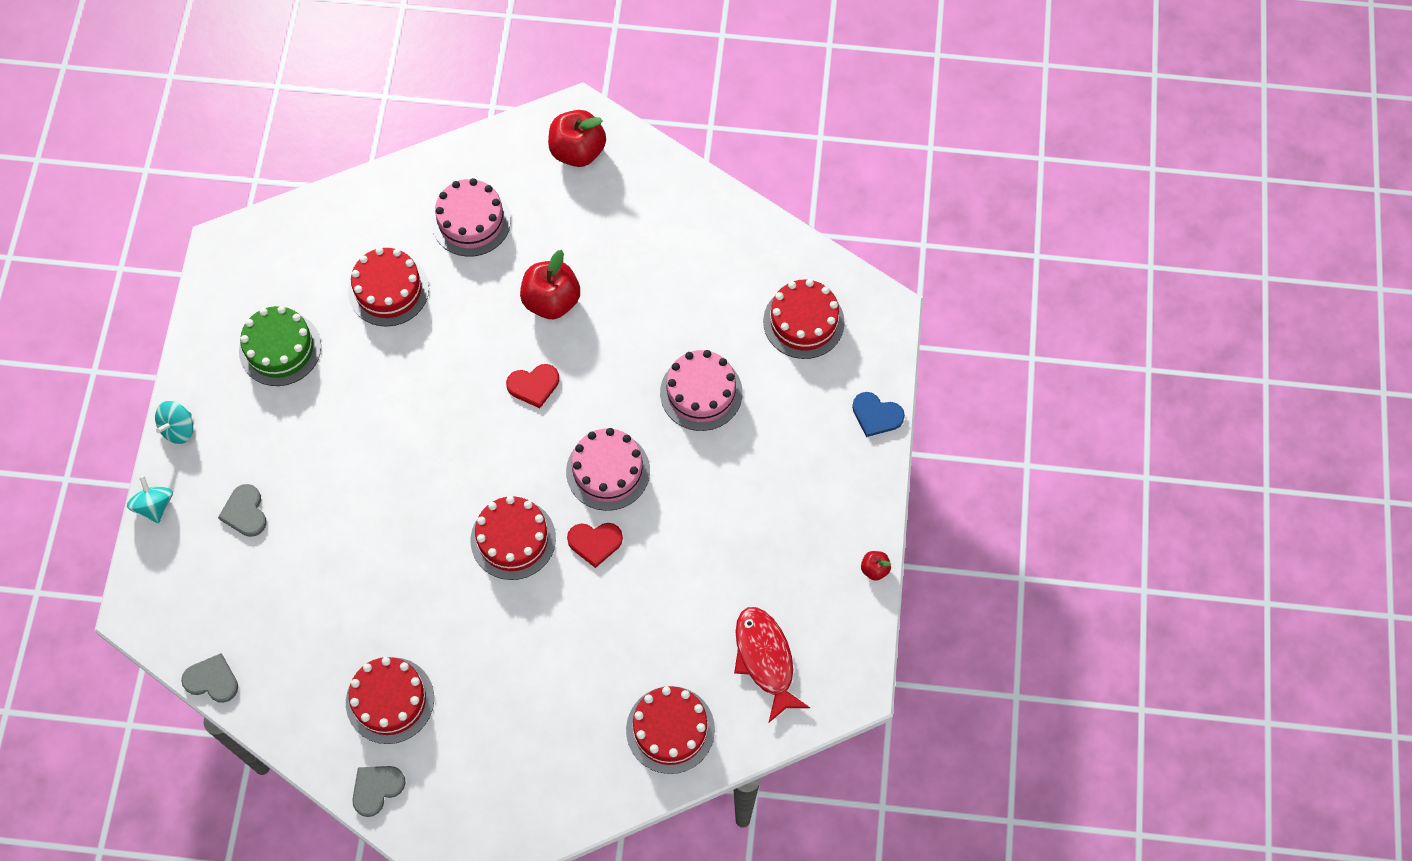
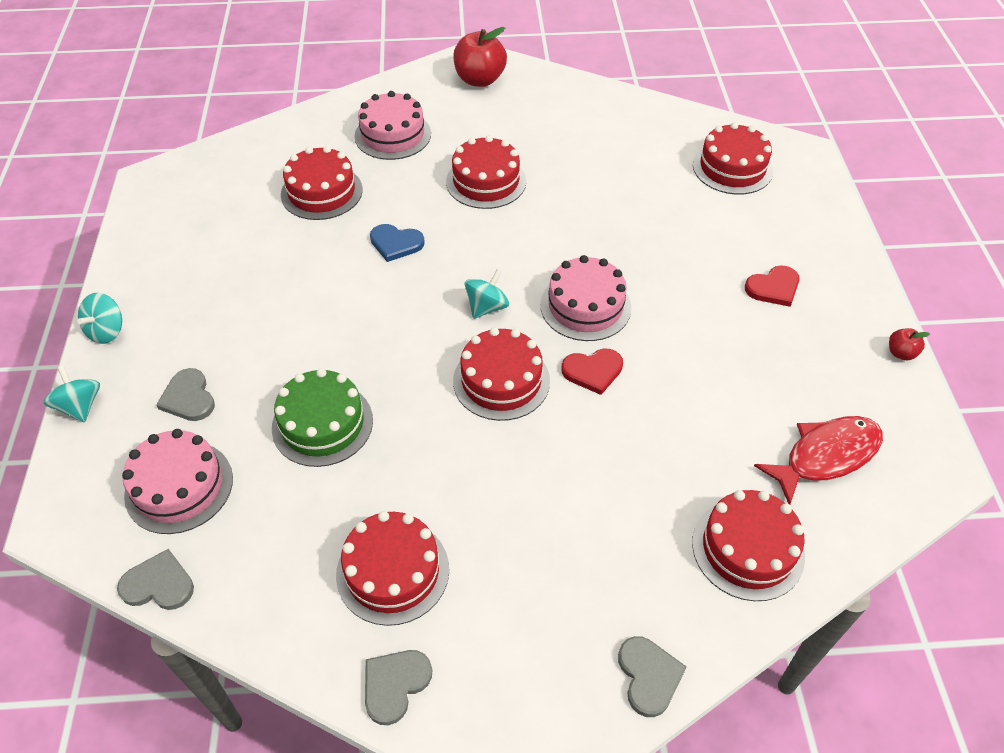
camera: 10 degrees left, 15 degrees down
(280, 348) = (215, 250): green cake -> green cake (322, 424)
(518, 457) = (487, 307): none -> turquoise spinning top
(534, 385) = (486, 246): red heart -> red heart (773, 288)
(551, 301) = (486, 181): red apple -> red cake
(561, 815) = (649, 676): none -> grey heart
(701, 392) = (657, 231): pink cake -> pink cake (179, 486)
(765, 659) = (826, 456): red fish -> red fish turned 90 degrees clockwise
(876, 415) = (835, 227): blue heart -> blue heart (396, 243)

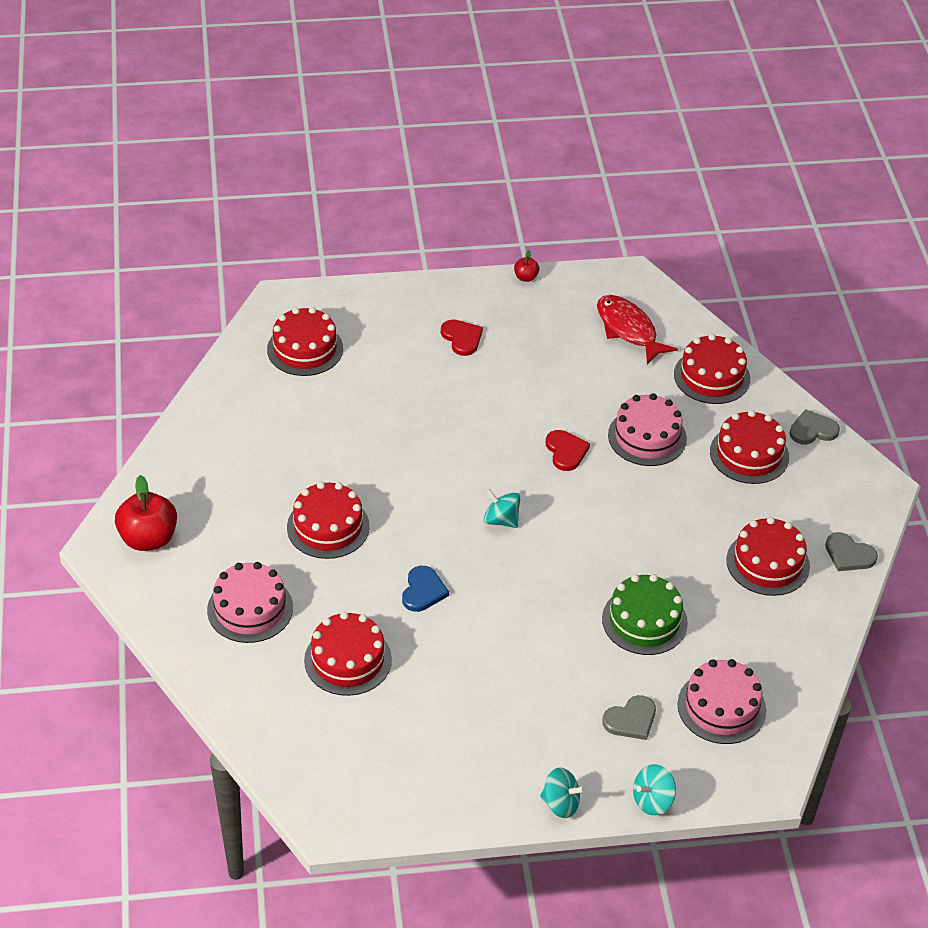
camera: 95 degrees left, 5 degrees down
(159, 584) = (808, 701): grey heart -> none
(501, 381) = (583, 508): red cake -> red cake (749, 454)
(585, 306) = (494, 455): pink cake -> pink cake (647, 437)

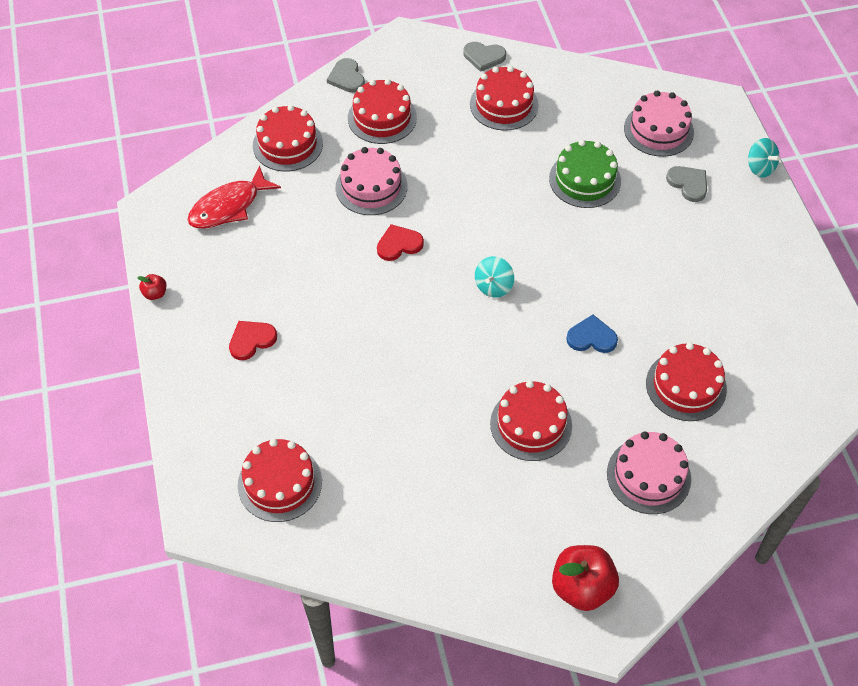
camera: 95 degrees left, 10 degrees up
(560, 804) = (783, 223): turquoise spinning top -> none
(849, 554) = (484, 57): grey heart -> grey heart turned 75 degrees clockwise

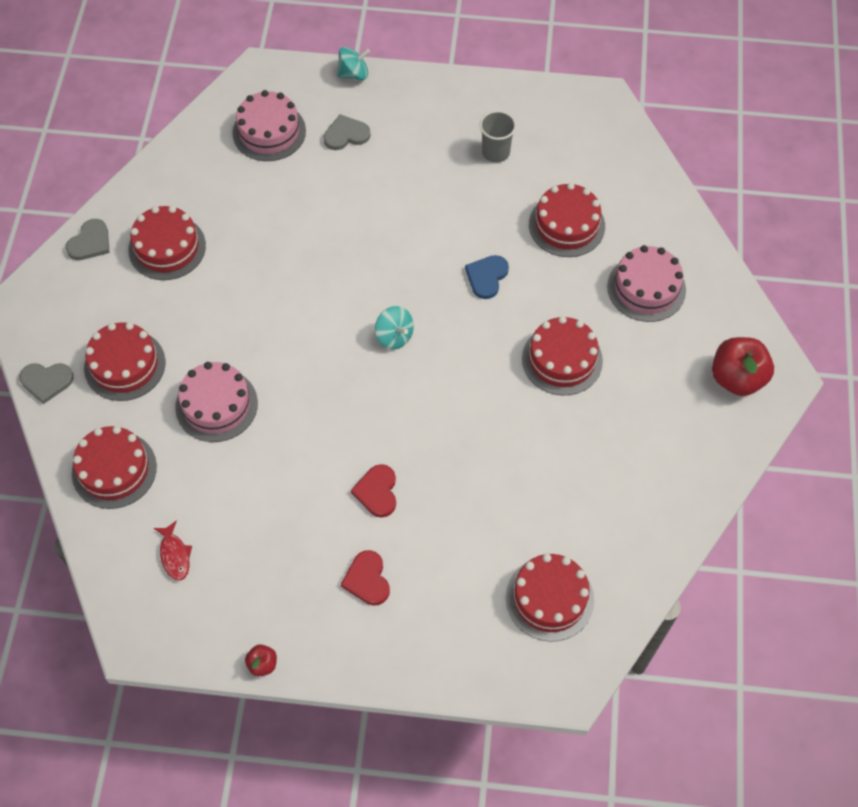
camera: 70 degrees left, 5 degrees up
(229, 206) = (174, 555): red fish -> red fish, size x0.55
(399, 244) = (305, 403): red heart -> red heart (377, 492)
(584, 180) = (300, 214): green cake -> none
(737, 303) = (496, 152): none -> grey cup

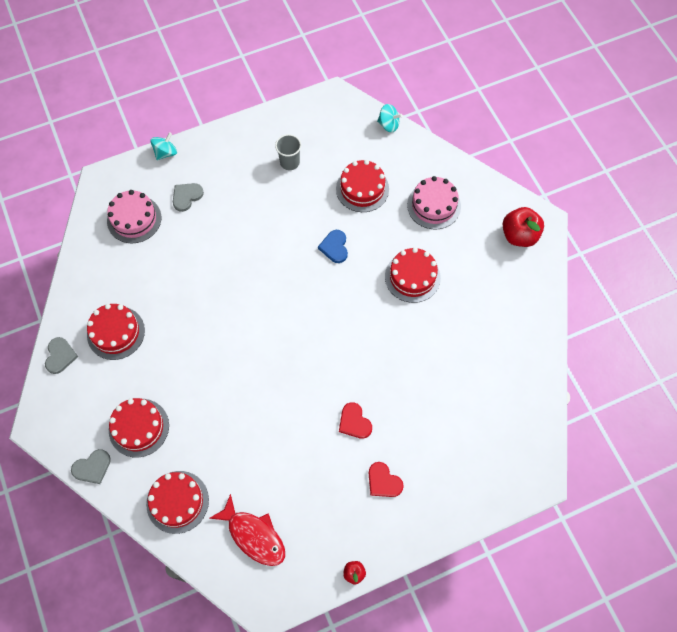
camera: 30 degrees left, 5 degrees up
(174, 555) = (254, 535): red fish -> red fish, size x1.83
(216, 405) = (217, 421): pink cake -> none
(394, 336) = (302, 315): turquoise spinning top -> turquoise spinning top (388, 125)
(549, 598) = (497, 431): red cake -> none

